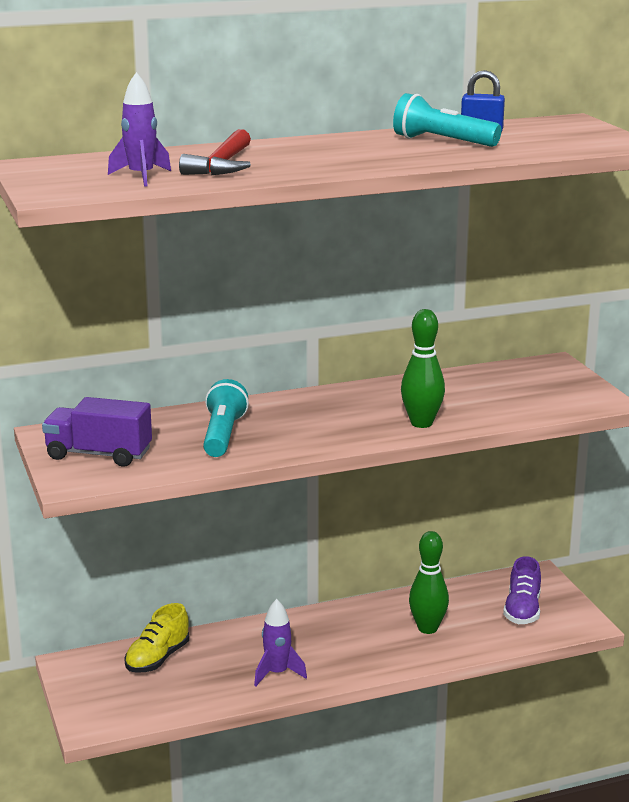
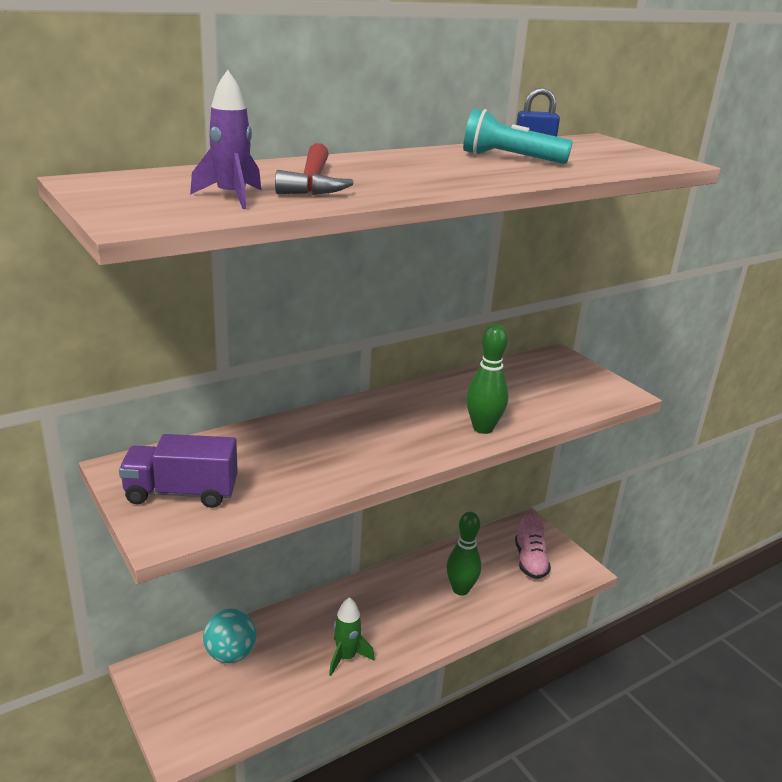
camera: 15 degrees left, 5 degrees up
(157, 658) = (230, 654): yellow shoe -> turquoise ball
(223, 435) = (302, 457): turquoise flashlight -> none
(277, 673) = (346, 657): purple rocket -> green rocket
(522, 610) = (530, 561): purple shoe -> pink shoe

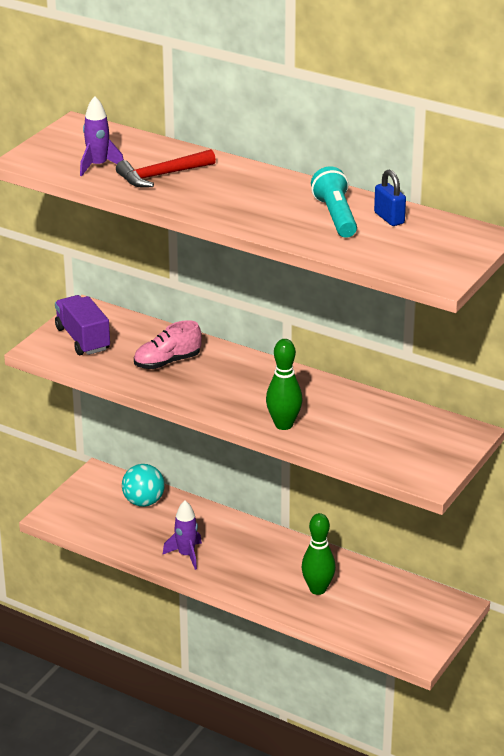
camera: 65 degrees right, 5 degrees up
(346, 657) = (186, 555): green rocket -> purple rocket
(530, 561) = (397, 620): pink shoe -> pink shoe (167, 362)

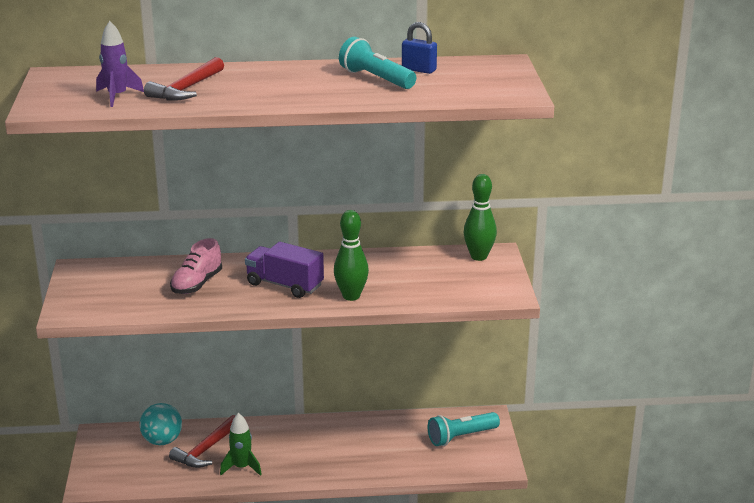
camera: 35 degrees left, 5 degrees down
(83, 339) = (99, 291): purple truck -> purple truck (285, 285)
(172, 526) = (206, 450): none -> red hammer
(186, 555) = (241, 467): purple rocket -> green rocket
(318, 589) = (374, 449): green bowling pin -> green bowling pin (479, 256)
(410, 613) = (461, 437): none -> turquoise flashlight

